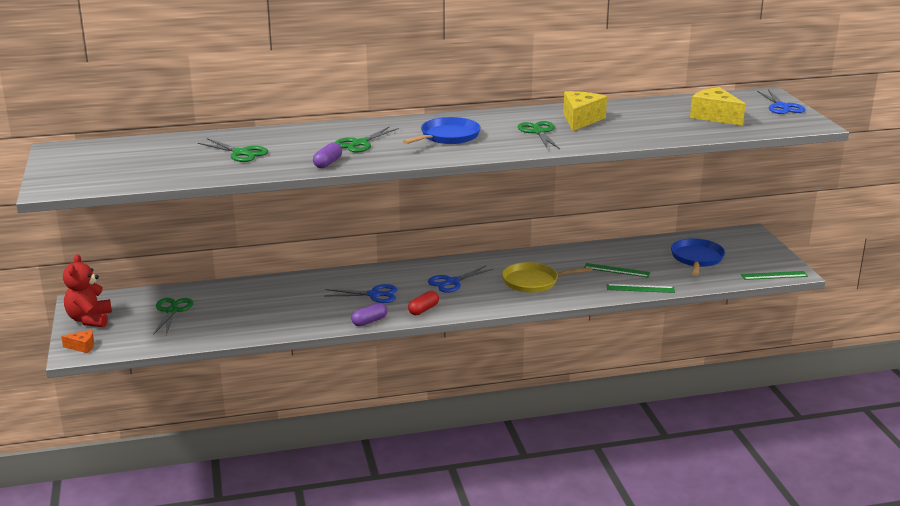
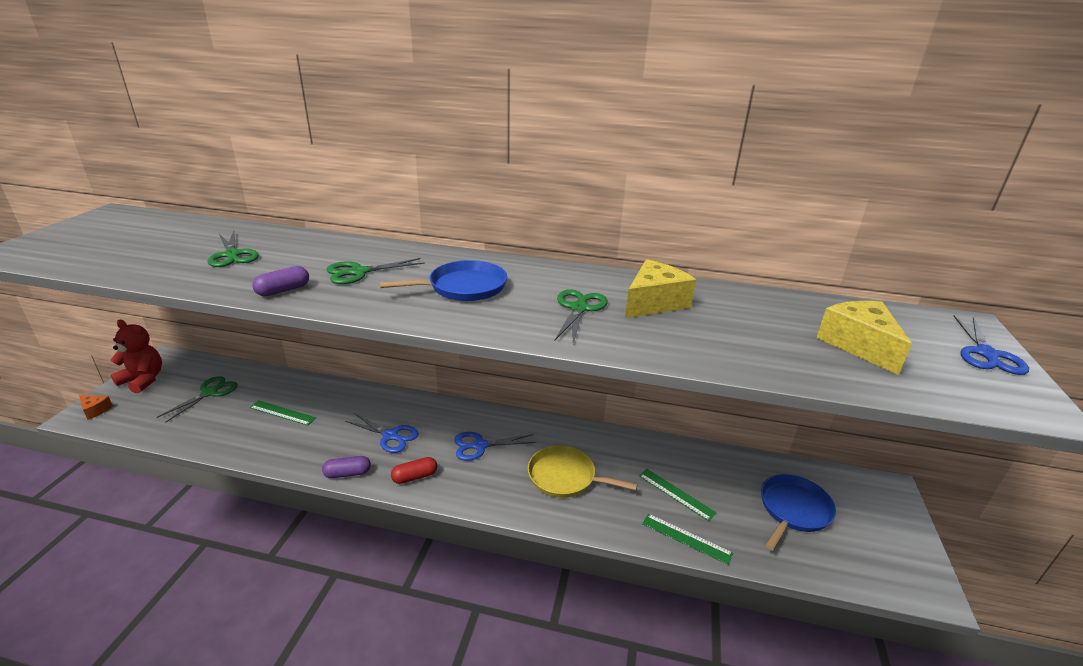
camera: 25 degrees right, 5 degrees up
(89, 319) = (143, 380): red teddy bear -> red teddy bear turned 90 degrees clockwise
(774, 275) = (895, 586): green ruler -> green ruler (282, 413)

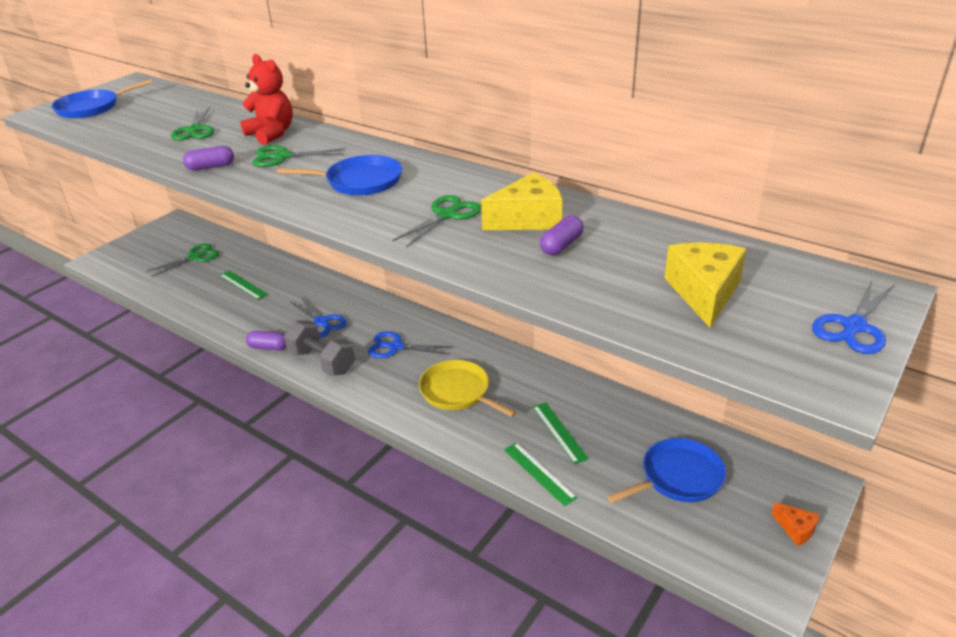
camera: 25 degrees right, 5 degrees up
(76, 242) = (91, 108): none -> blue pan
(95, 410) = (107, 257): orange cheese -> orange cheese (796, 529)
(143, 380) = (150, 238): red teddy bear -> red teddy bear (271, 134)
(415, 477) = (322, 362): red capsule -> grey dumbbell
(706, 322) = (561, 245): none -> purple capsule

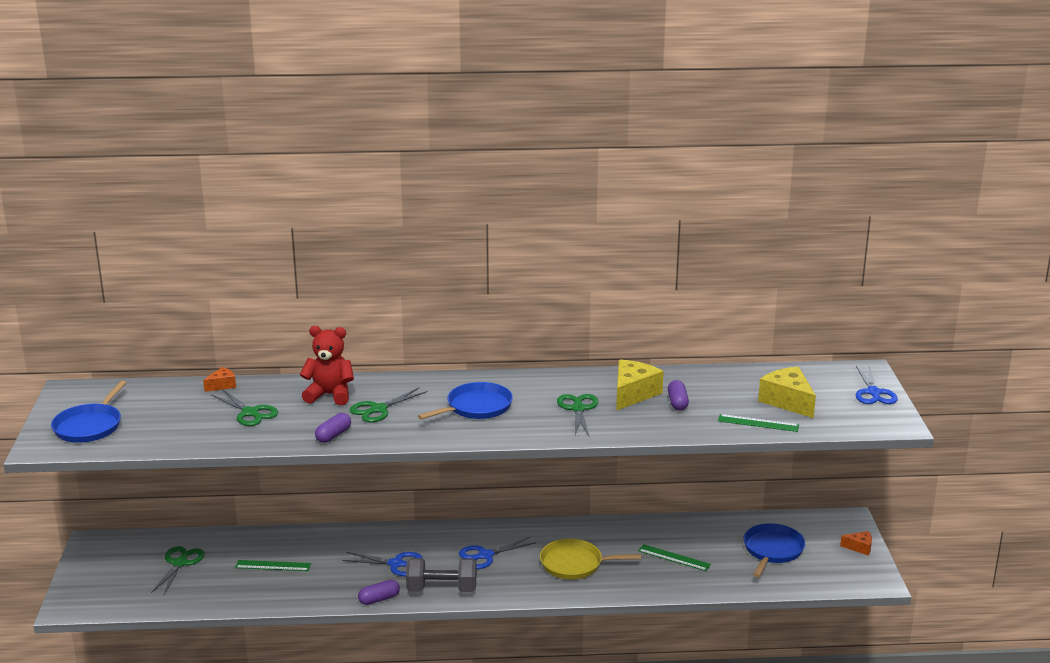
camera: 40 degrees left, 10 degrees down
(219, 105) = (222, 385): none -> orange cheese
(539, 473) = (691, 586): green ruler -> green ruler (758, 423)

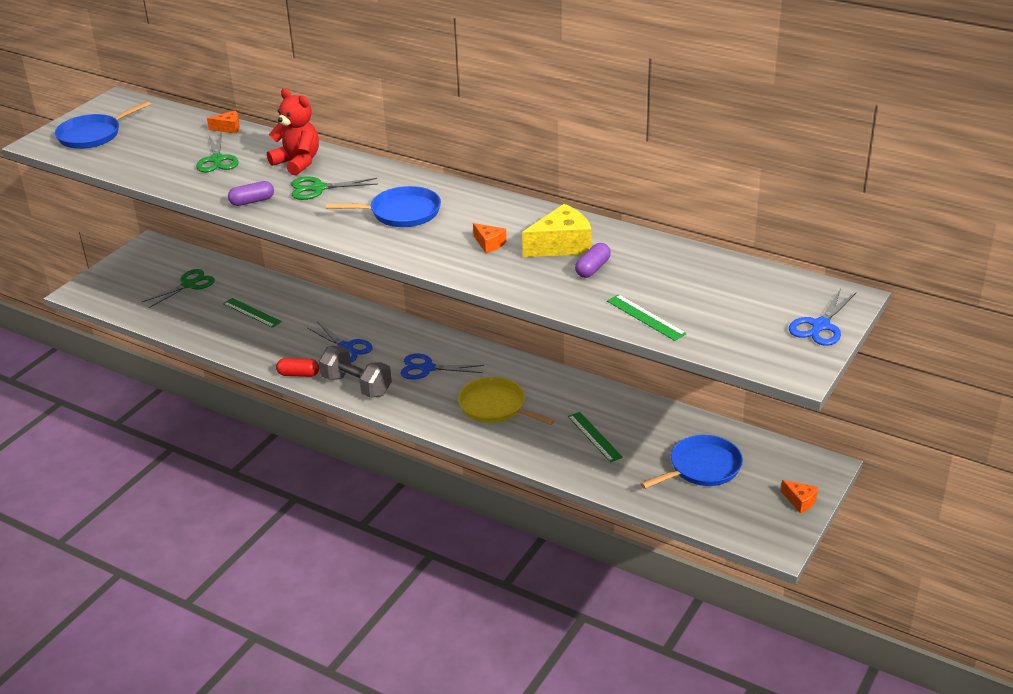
camera: 35 degrees right, 10 degrees up
(379, 599) = (298, 374): purple capsule -> red capsule
(578, 409) = (489, 244): green scissors -> orange cheese
(788, 401) = (709, 304): yellow cheese -> none

